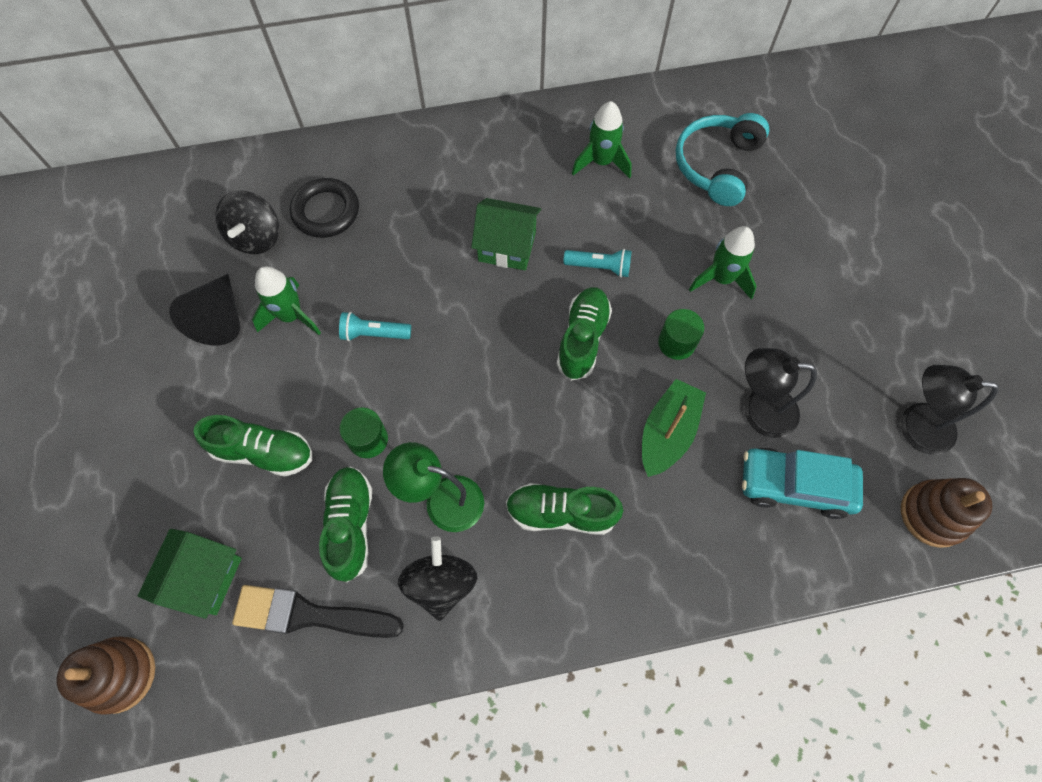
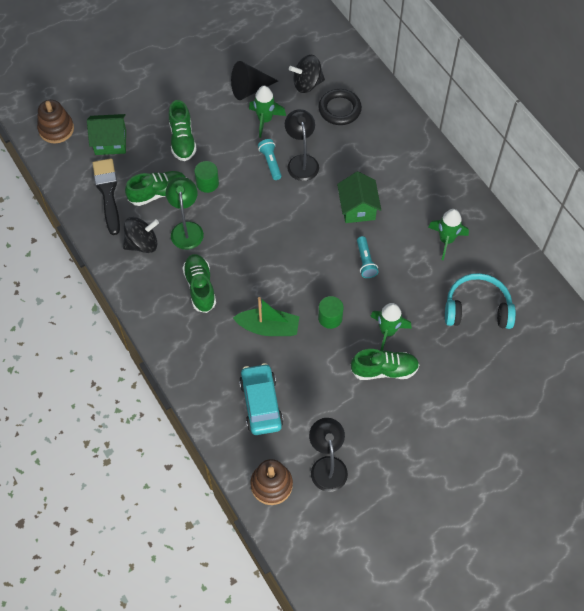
camera: 70 degrees right, 5 degrees down
(582, 339) = (311, 267): green shoe -> green shoe (384, 370)
(758, 410) = (302, 373): black lamp -> black lamp (301, 162)

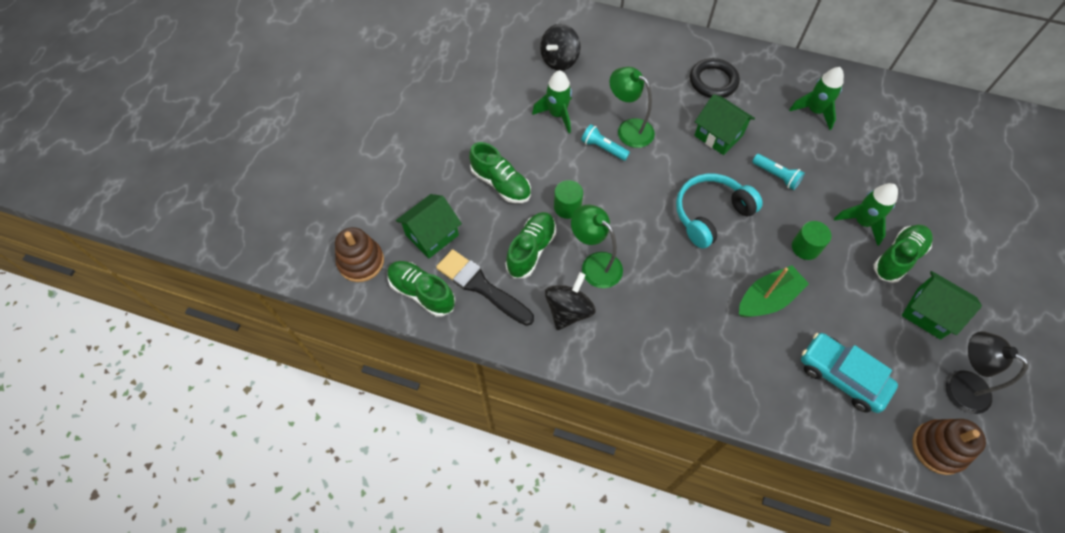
camera: 40 degrees left, 0 degrees up
(200, 287) = (667, 310): green shoe -> green shoe (422, 292)
(249, 89) = (513, 97): black cone -> none
(301, 162) = (629, 129): black lamp -> green lamp
(339, 109) = (610, 63): black ring -> black ring (713, 81)
(362, 415) = (928, 313): none -> green house
(477, 308) = (901, 149): turquoise headphones -> turquoise headphones (710, 214)

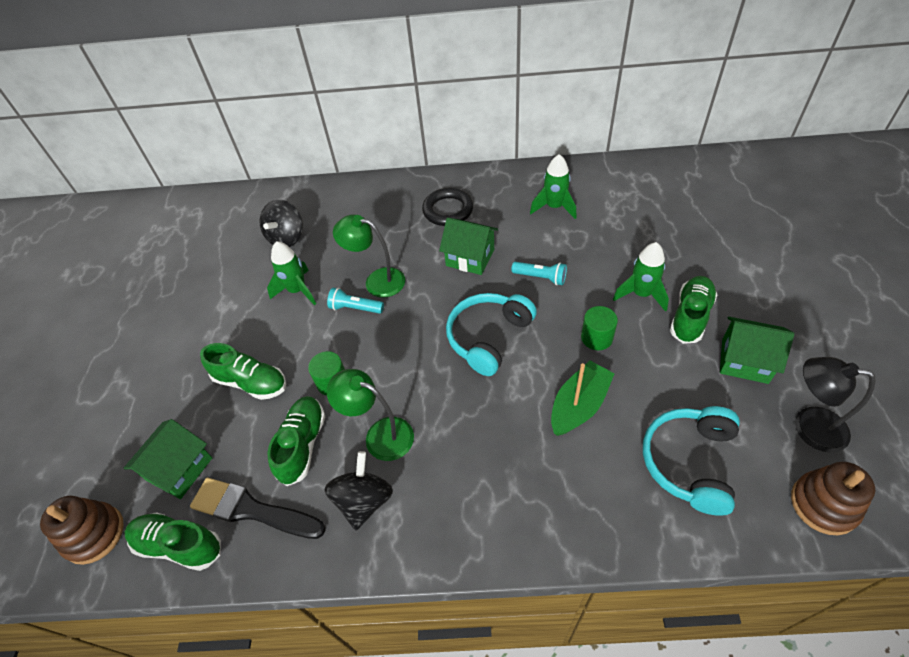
camera: 15 degrees left, 10 degrees down
(842, 376) = (689, 462): turquoise car -> turquoise headphones

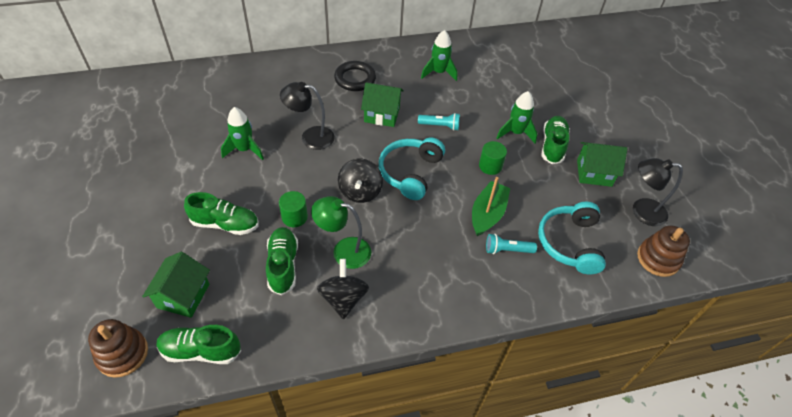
camera: 20 degrees left, 0 degrees up
(252, 510) = (255, 317): black brush -> none
(287, 237) = (222, 108): black spinning top -> black spinning top (360, 192)
(355, 308) = (298, 159): turquoise flashlight -> turquoise flashlight (507, 250)
(377, 281) = (310, 137): green lamp -> black lamp

